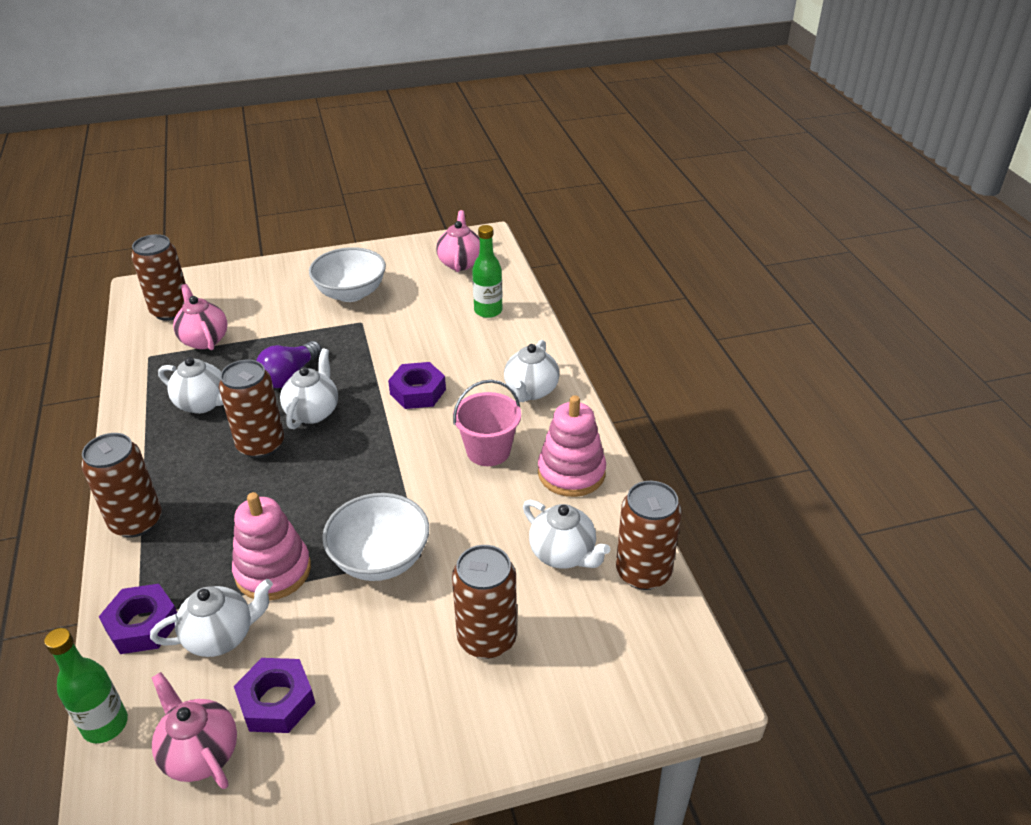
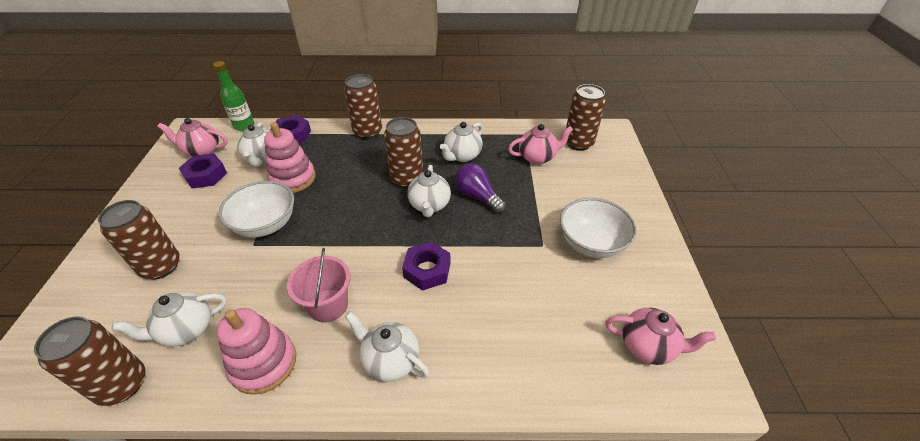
camera: 105 degrees right, 5 degrees up
(200, 753) = (202, 151): pink teapot -> pink teapot turned 150 degrees counterclockwise
(313, 412) = (429, 205): white teapot -> white teapot turned 60 degrees clockwise
(488, 311) = (541, 353): green bottle -> none

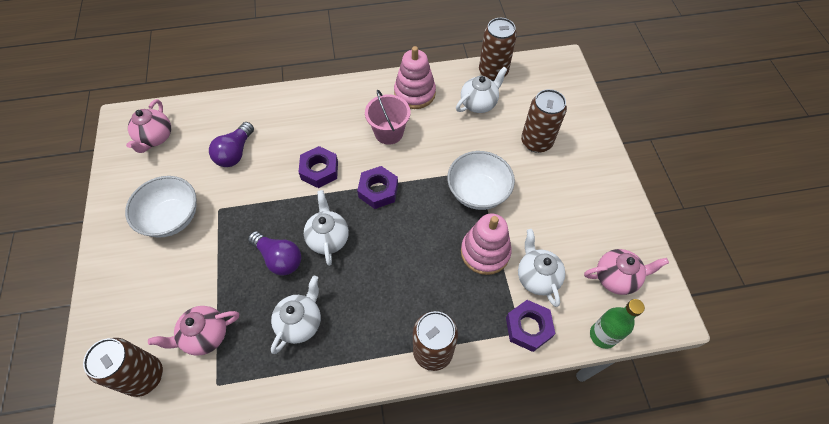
camera: 170 degrees right, 15 degrees up
(206, 175) = (581, 241): purple nut -> purple nut (378, 190)
(390, 360) = (333, 106): white teapot -> none
(407, 179) = (360, 272): brown can -> none
(531, 307) = (235, 152): none -> purple light bulb
(648, 346) = (155, 138): pink teapot -> pink teapot turned 90 degrees counterclockwise

